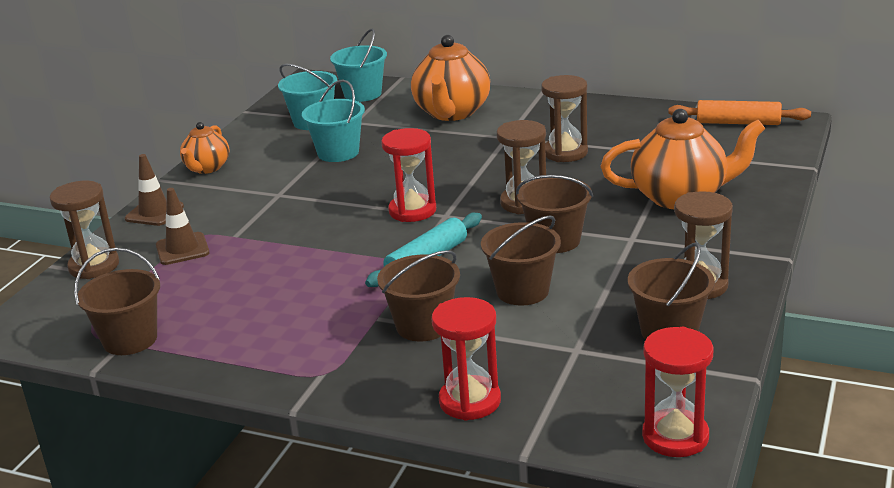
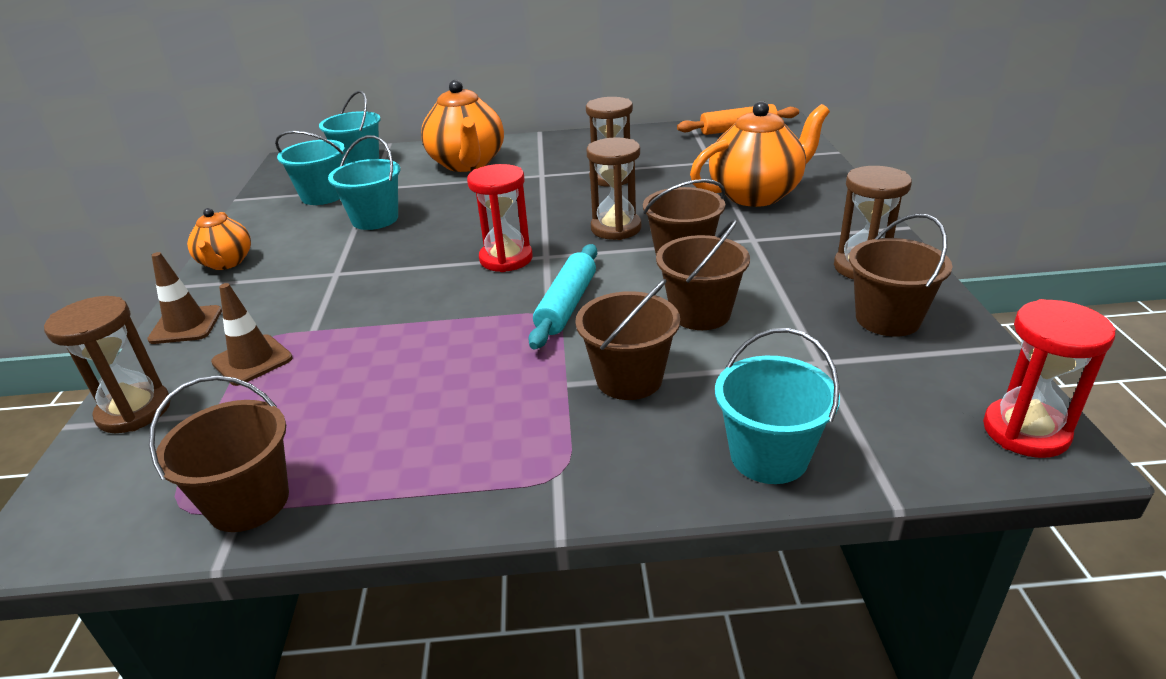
camera: 25 degrees left, 5 degrees up
(470, 401) = (769, 456): red hourglass -> turquoise bucket

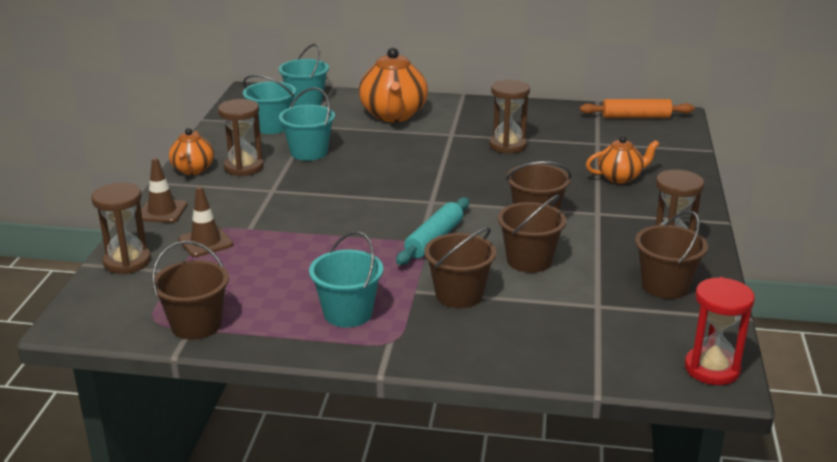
camera: 10 degrees right, 5 degrees down
(506, 259) = (400, 199): red hourglass -> none
(616, 228) = (493, 188): brown hourglass -> brown hourglass (244, 167)
(756, 195) = (620, 177): orange teapot -> orange teapot, size x0.58
(769, 456) = (531, 354): turquoise bucket -> turquoise bucket (348, 313)

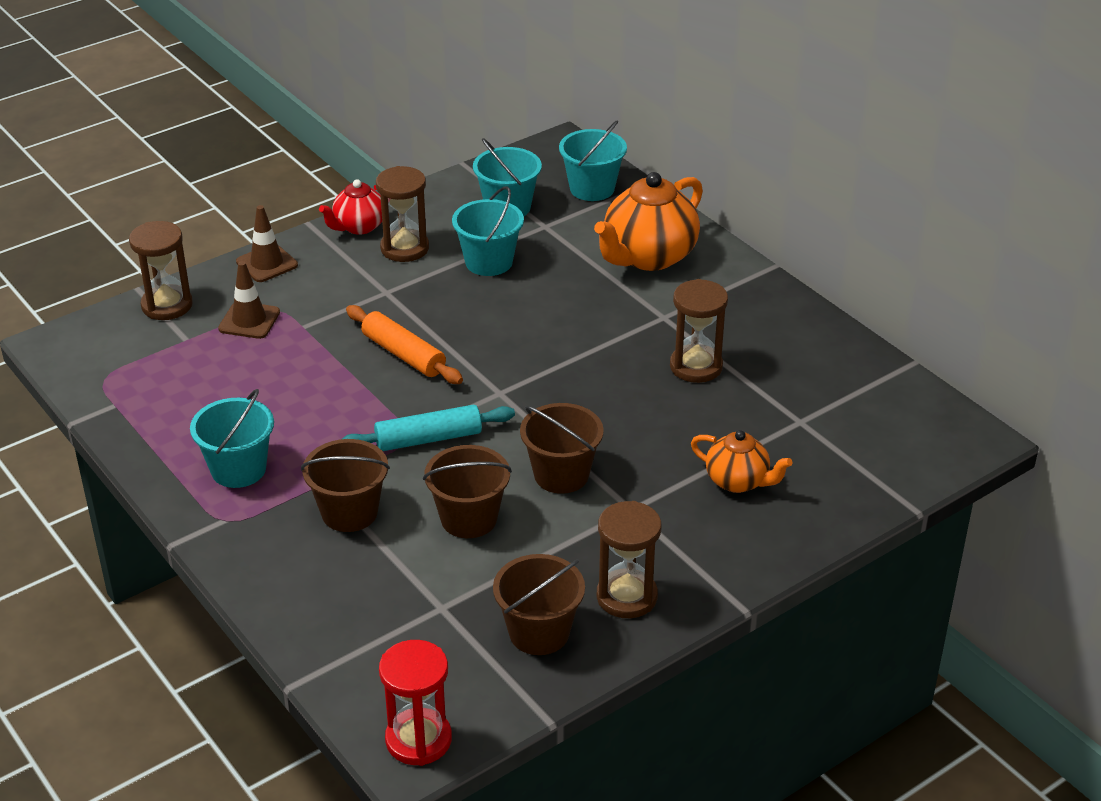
camera: 45 degrees right, 10 degrees up
(193, 170) = (359, 227): orange teapot -> red teapot
(196, 325) = (123, 404): brown bucket -> none
(636, 117) = (918, 411): orange rolling pin -> orange rolling pin (403, 354)

